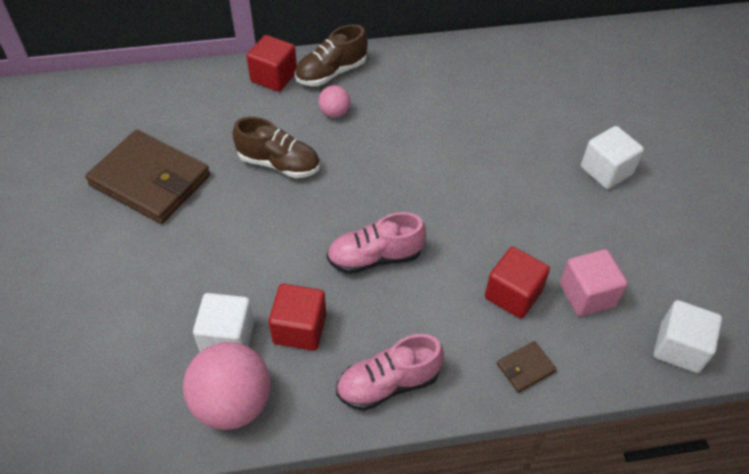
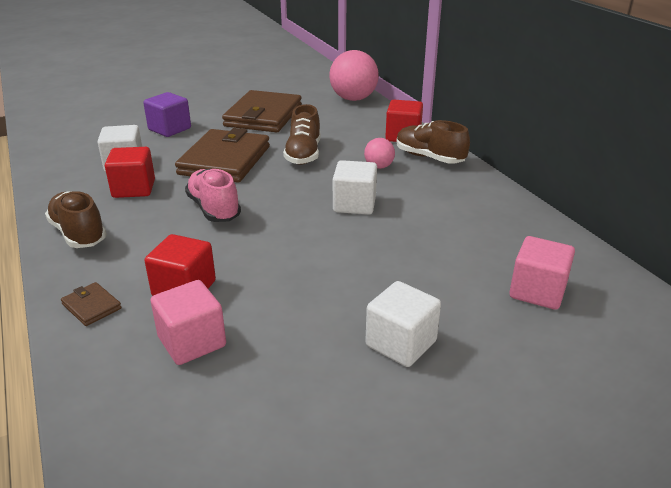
camera: 75 degrees right, 20 degrees down
(138, 282) = (169, 129): none -> purple cube
(233, 403) = (67, 176): pink ball -> pink ball (353, 99)
(263, 234) = (225, 160): none -> brown wallet
(388, 383) = (79, 233): pink shoe -> brown shoe
(560, 82) = (537, 291): none -> pink cube
(679, 348) = (118, 430): white cube -> white cube (354, 204)

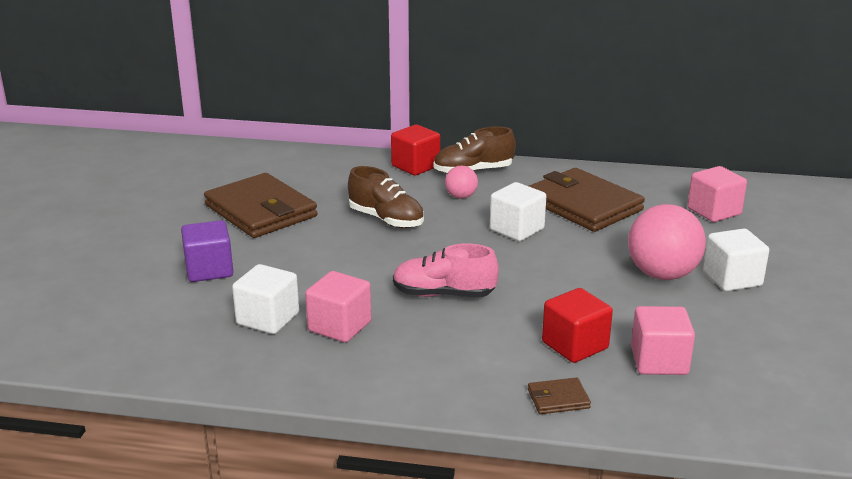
camera: 55 degrees left, 5 degrees down
(79, 233) = (405, 380): brown shoe -> none
(134, 189) = (339, 326): red cube -> pink cube
(225, 160) = (342, 261): brown wallet -> brown wallet (583, 205)
(353, 99) = (294, 157): pink ball -> pink ball (662, 274)

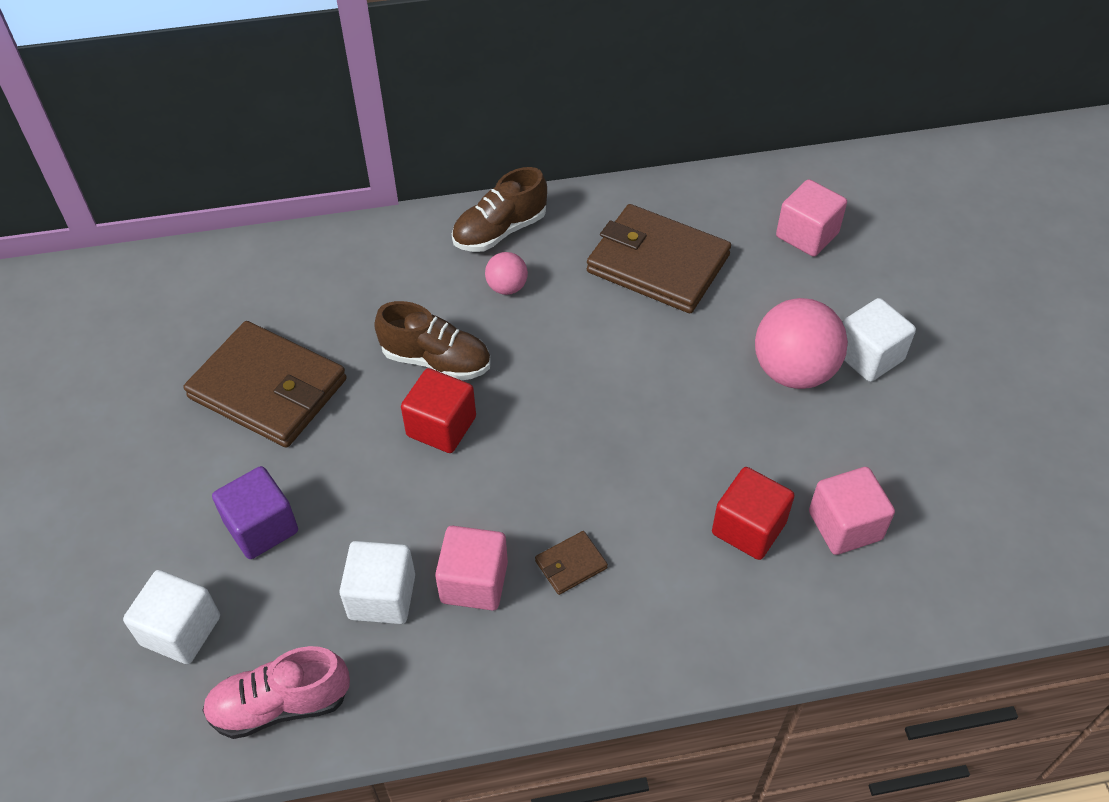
camera: 20 degrees left, 25 degrees up
(415, 166) = (423, 239): red cube -> red cube (441, 426)
(443, 294) = (567, 484): pink shoe -> pink shoe (280, 705)
(516, 229) = (600, 334): white cube -> white cube (181, 630)
(558, 399) = (766, 624): brown wallet -> brown wallet (571, 564)

